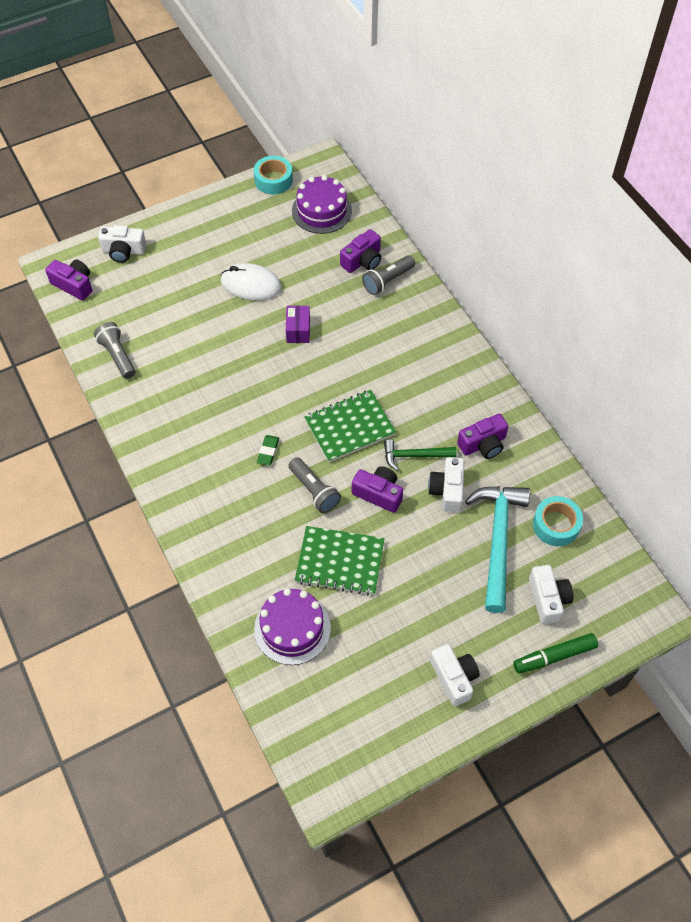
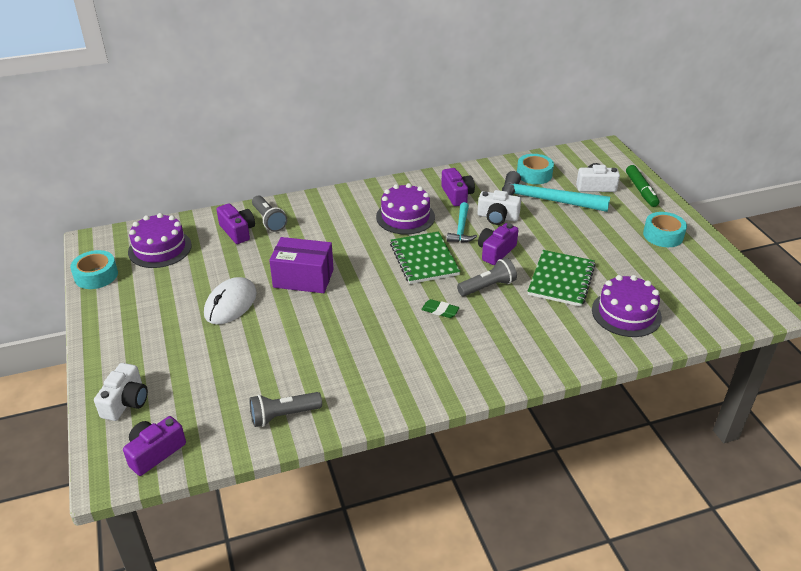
camera: 80 degrees left, 20 degrees down
(298, 330) = (303, 278): purple box -> purple box, size x1.70
(414, 455) = (461, 229): green hammer -> turquoise hammer
(424, 399) = (405, 217): none -> purple cake
(454, 678) = (663, 235): white camera -> turquoise tape

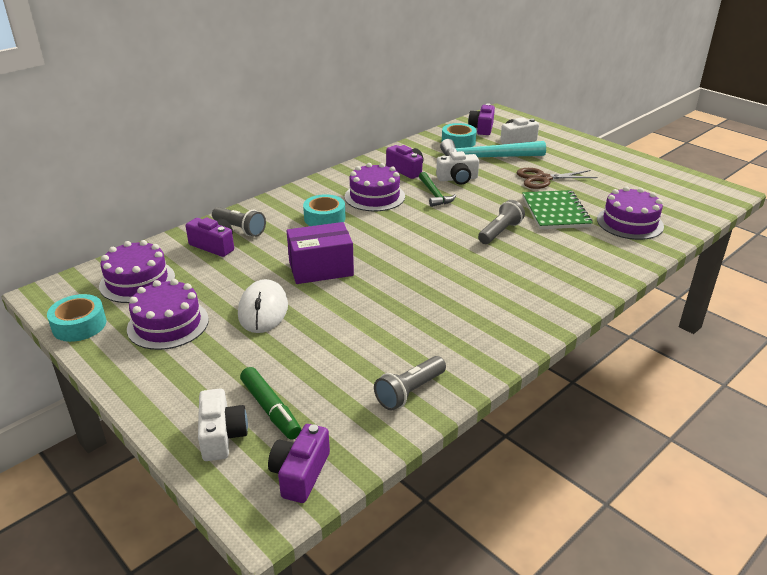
camera: 25 degrees left, 5 degrees down
(155, 294) = (168, 324): none -> purple cake
(424, 259) = (423, 225): green notebook -> none
(440, 311) = (476, 261): green eraser -> none
(461, 229) = (434, 194): turquoise hammer -> green hammer
(496, 251) = (481, 204): purple camera -> purple camera (482, 128)
(582, 239) = (543, 179): none -> brown scissors
(641, 190) = (554, 136): green marker -> green marker (270, 409)
(663, 235) = (602, 162): turquoise tape -> turquoise tape (324, 218)

